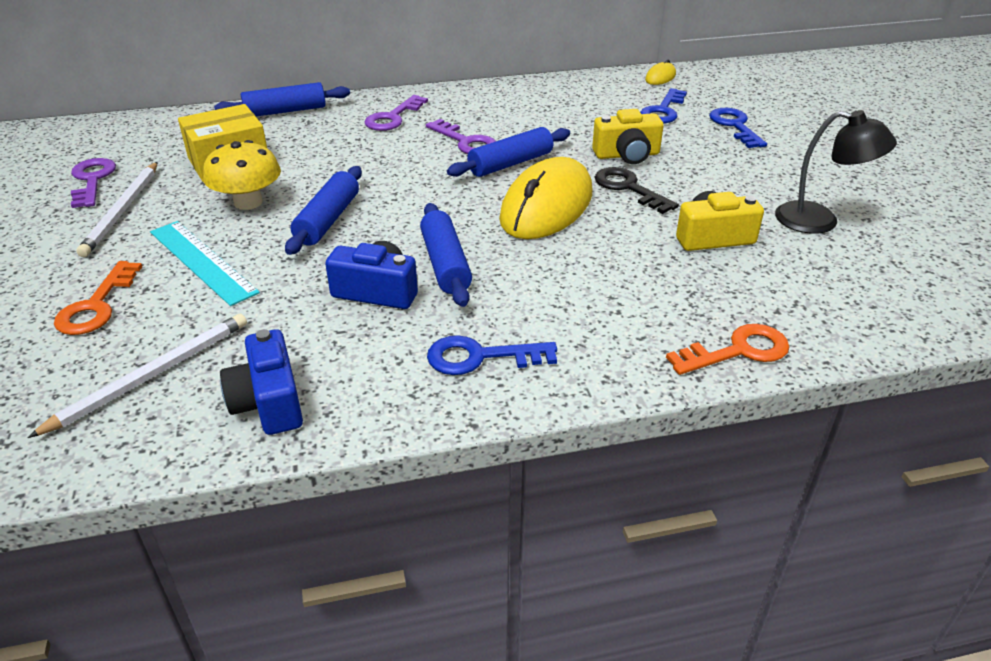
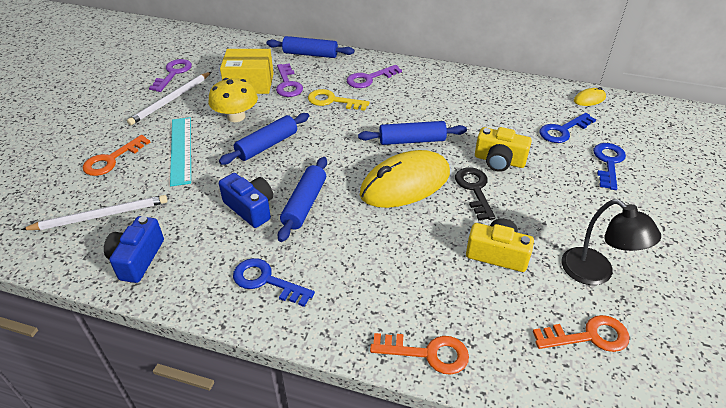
camera: 30 degrees right, 5 degrees up
(368, 151) = (332, 101): none -> yellow key
(466, 142) = (398, 113): purple key -> purple key (288, 84)
(868, 274) = (588, 336): none -> orange key

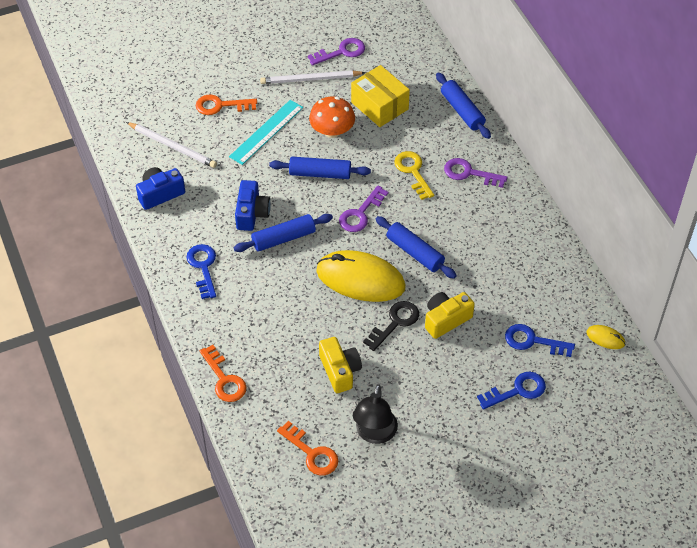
camera: 50 degrees right, 10 degrees up
(236, 116) = (332, 131): yellow mushroom -> orange mushroom
(288, 84) = (404, 129): purple key -> purple key (360, 214)
(499, 161) = (446, 320): yellow camera -> yellow camera turned 75 degrees clockwise

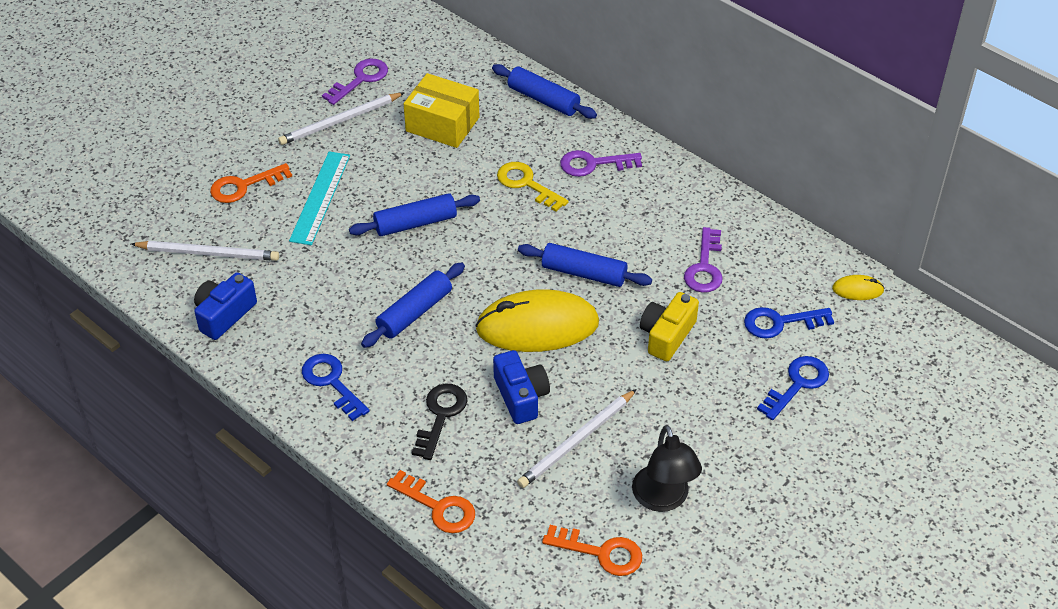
camera: 25 degrees left, 5 degrees down
(252, 213) = (357, 297): blue camera -> blue camera (521, 396)
(332, 131) = (401, 170): orange mushroom -> none
(340, 371) = (576, 441): yellow camera -> white pencil
(360, 214) = (492, 252): purple key -> purple key (705, 267)
(395, 323) = (609, 361): black key -> black key (440, 415)

